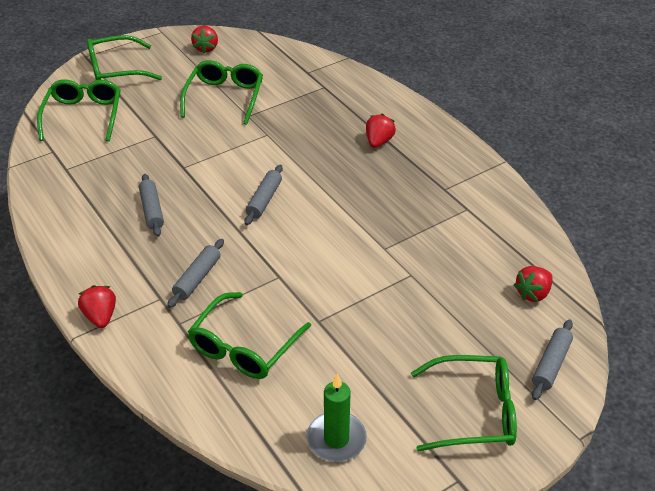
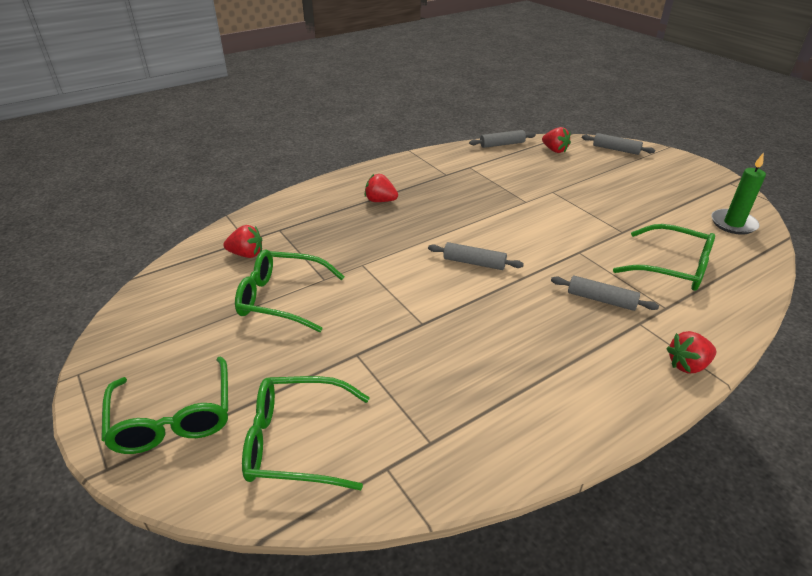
camera: 90 degrees left, 5 degrees down
(152, 210) = (505, 342): grey rolling pin -> grey rolling pin (502, 144)
(206, 48) = (154, 322): red strawberry -> red strawberry (246, 254)
(473, 412) = (672, 175): green glasses -> none

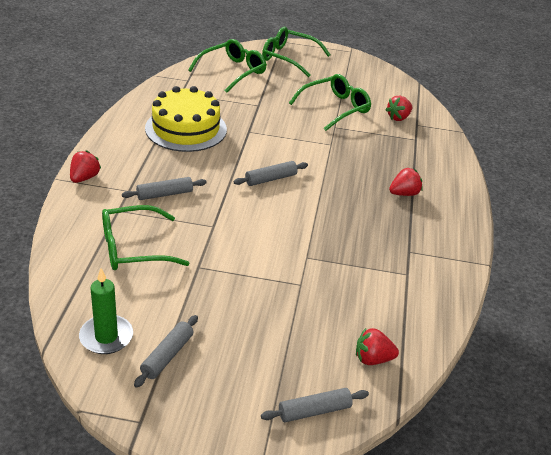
camera: 130 degrees right, 0 degrees up
(494, 369) = (186, 129): none -> yellow cake
(502, 144) = (432, 332): grey rolling pin -> grey rolling pin (167, 356)

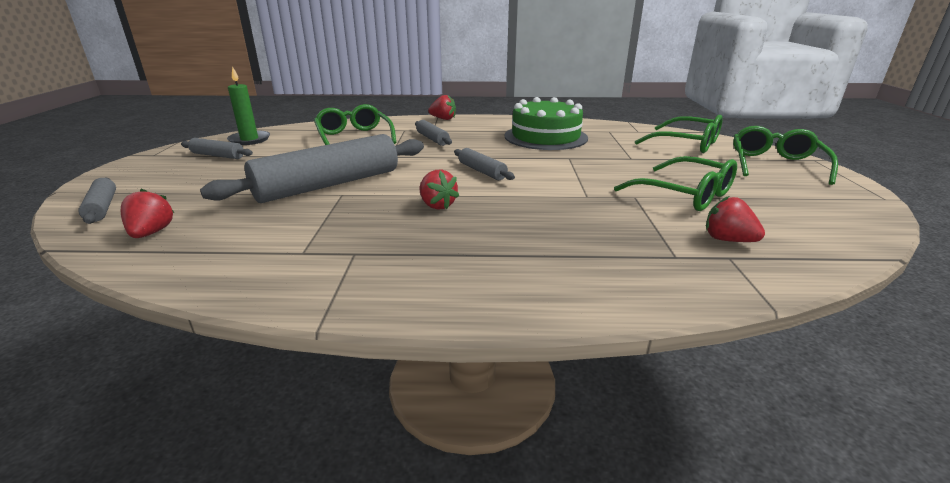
camera: 85 degrees right, 10 degrees down
(186, 129) = (545, 137): yellow cake -> green cake
(284, 265) = (328, 185): none -> grey rolling pin
(404, 193) = (499, 247): red strawberry -> red strawberry (437, 205)

